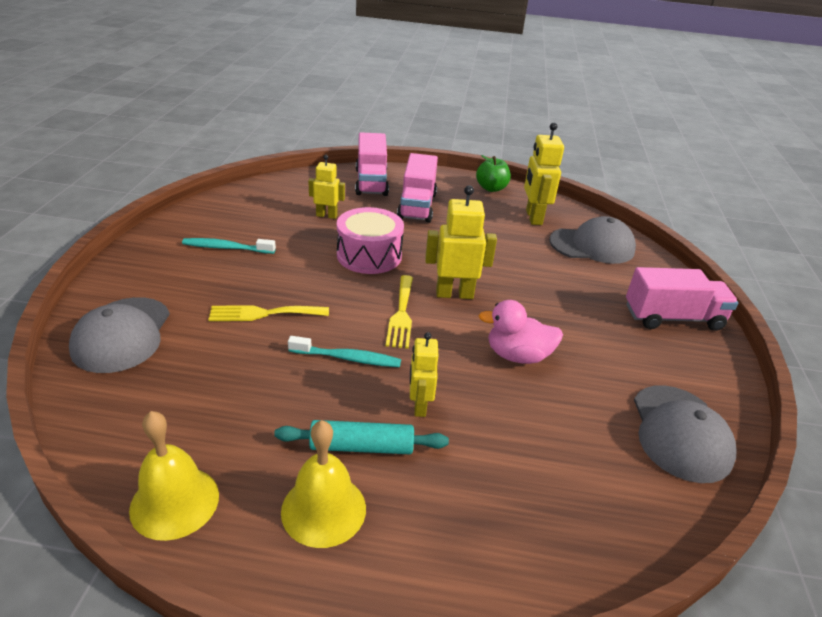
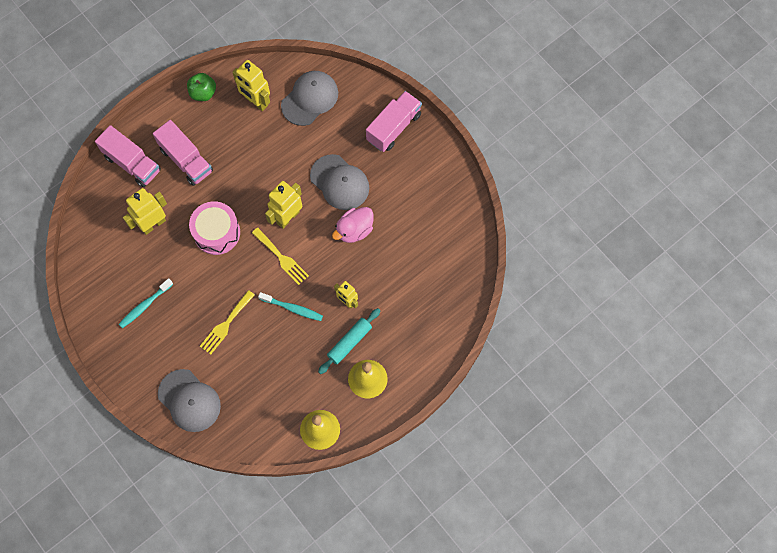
camera: 45 degrees left, 35 degrees up
(326, 215) = (153, 224): yellow robot -> yellow robot, size x1.57
(348, 358) = (292, 308): turquoise toothbrush -> turquoise toothbrush turned 60 degrees clockwise
(680, 433) = (448, 209): grey cap -> grey cap (339, 182)

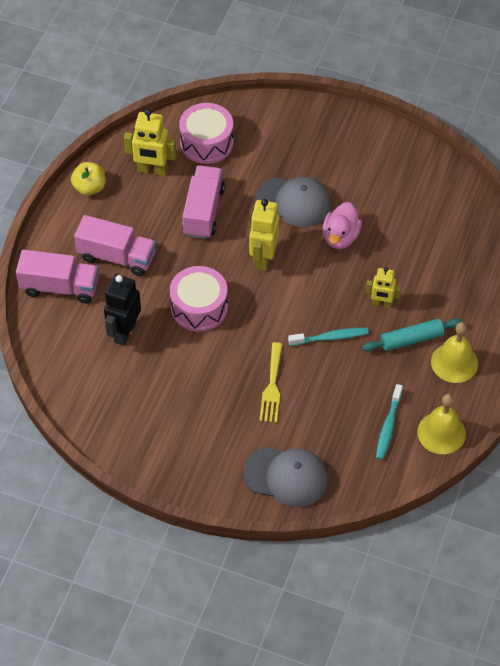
camera: 30 degrees left, 15 degrees down
(144, 306) = (172, 412): turquoise toothbrush -> turquoise toothbrush (388, 426)
(153, 224) = (124, 332): yellow robot -> black robot
(203, 93) = (89, 188): green apple -> yellow apple
(281, 258) = (284, 297): yellow fork -> none
(310, 99) = (206, 142): grey cap -> pink drum
(349, 342) = (411, 339): turquoise rolling pin -> turquoise rolling pin turned 60 degrees clockwise
(393, 127) = (311, 129): pink truck -> pink truck (203, 211)

